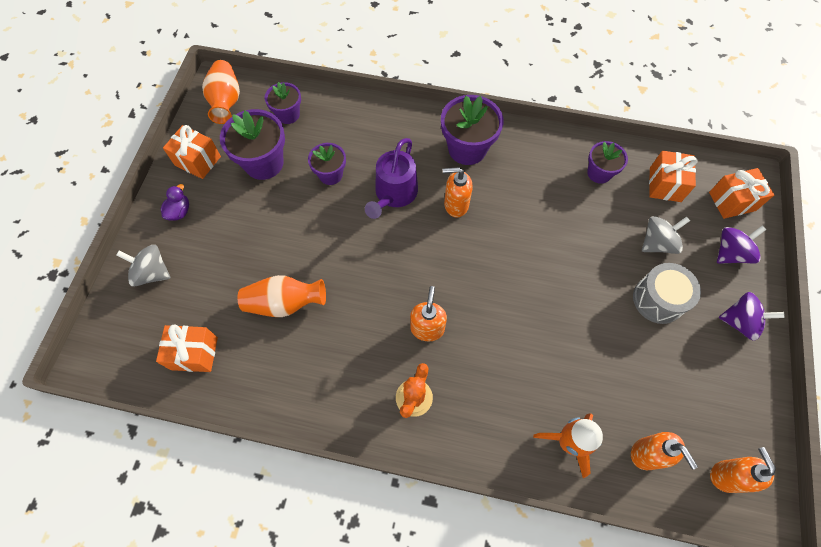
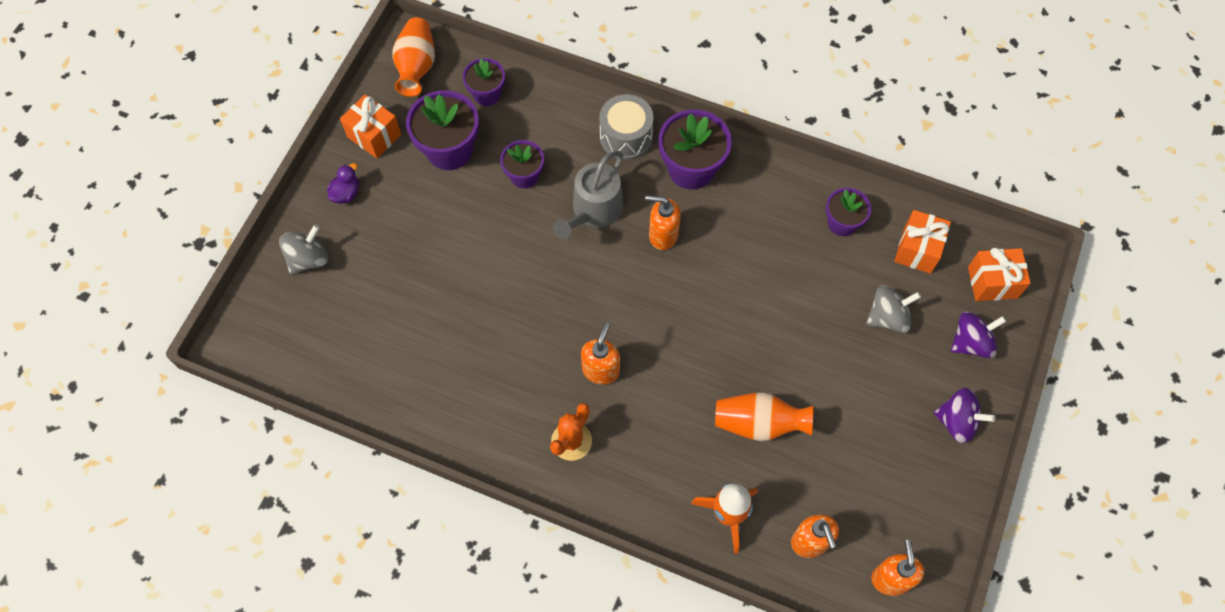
camera: 10 degrees right, 0 degrees up
(152, 273) = (308, 259): grey spinning top -> grey spinning top turned 105 degrees clockwise
(194, 353) = (343, 355): orange gift -> none
(284, 303) = (448, 316): orange vase -> orange vase (758, 423)
(394, 194) = (594, 210): purple watering can -> grey watering can
(658, 299) = (870, 381): grey drum -> grey drum (626, 137)

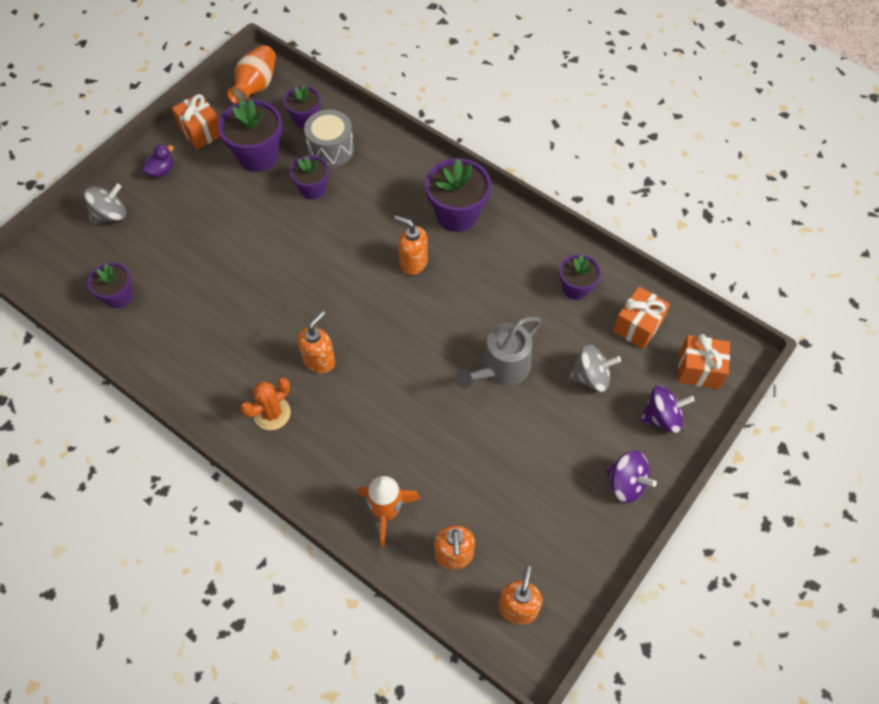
camera: 15 degrees right, 5 degrees down
(354, 352) = (118, 296): none -> purple flower pot
(594, 210) = (361, 230): grey watering can -> grey watering can (501, 368)
(626, 137) = (410, 177): grey drum -> grey drum (331, 149)
(758, 423) = (442, 440): orange vase -> none

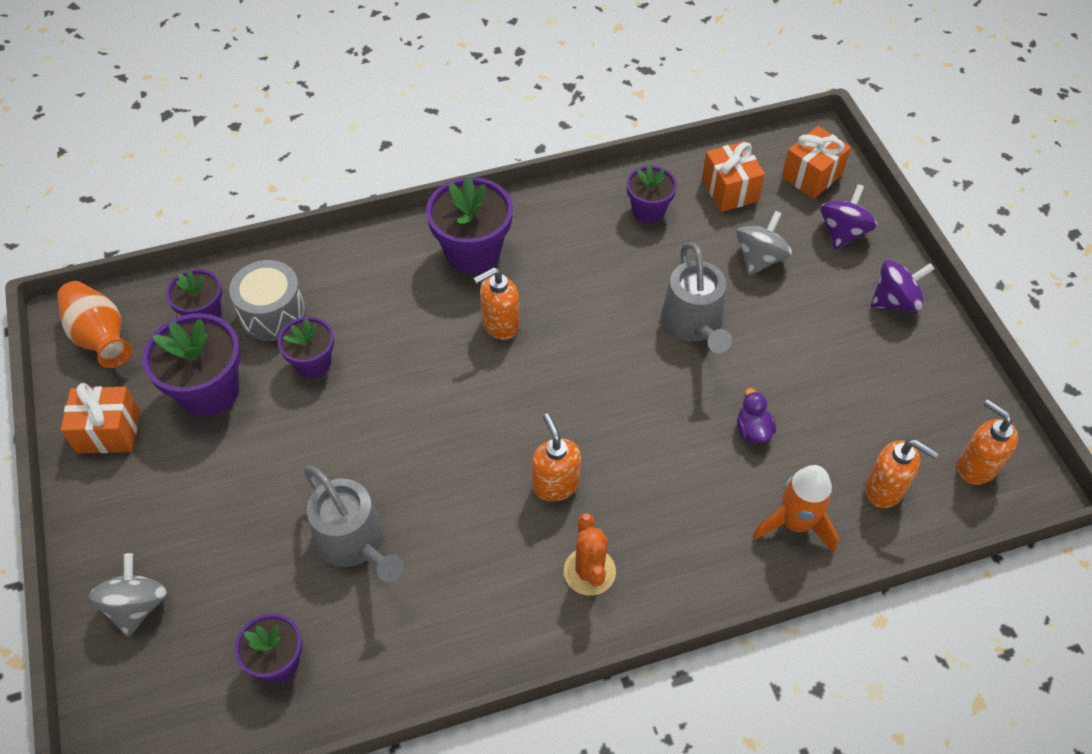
camera: 55 degrees left, 5 degrees down
(161, 171) = (125, 509): purple duck -> purple duck (752, 430)
(211, 284) = (354, 542): none -> grey watering can

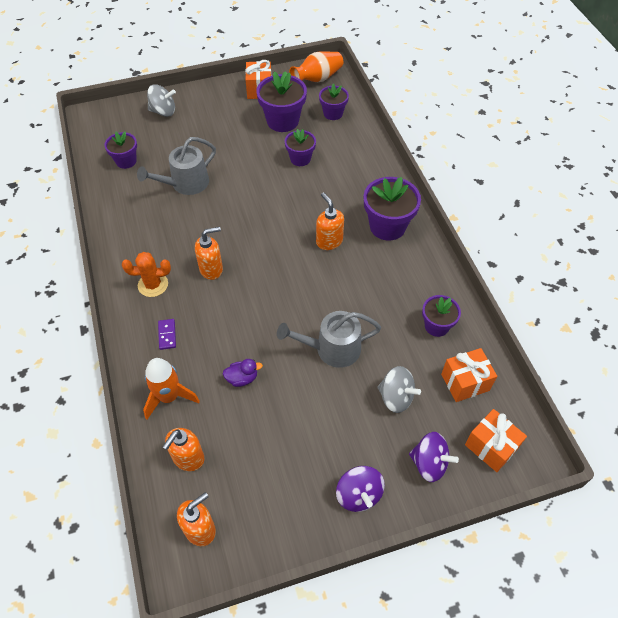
camera: 90 degrees right, 0 degrees up
(273, 314) = (334, 140): grey drum -> none
(687, 538) = (167, 335): none -> purple domino

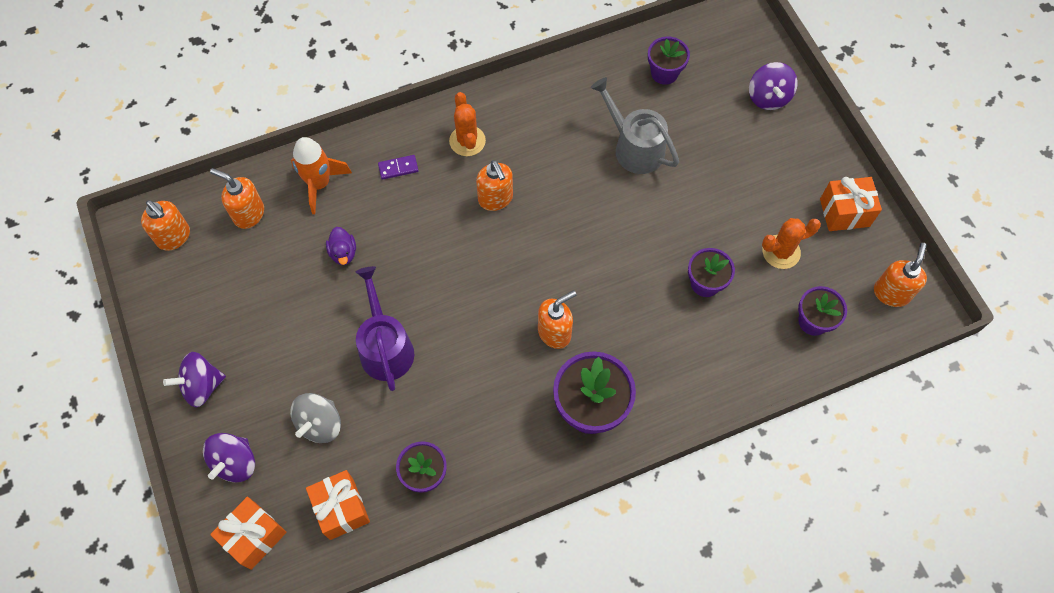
camera: 85 degrees right, 10 degrees up
(163, 111) = (768, 97): grey spinning top -> purple spinning top
(282, 121) = (781, 252): purple flower pot -> orange cactus
(317, 79) = (891, 293): orange vase -> orange soap dispenser
(332, 349) = (385, 347): grey watering can -> purple watering can

